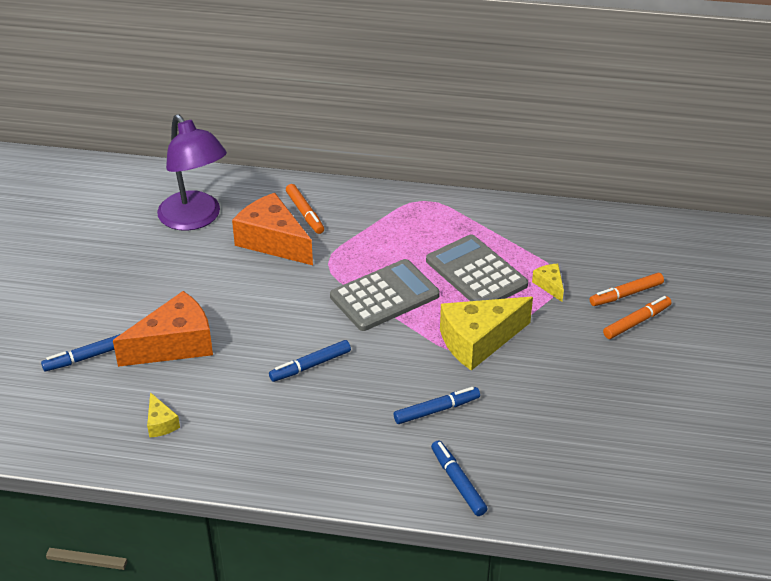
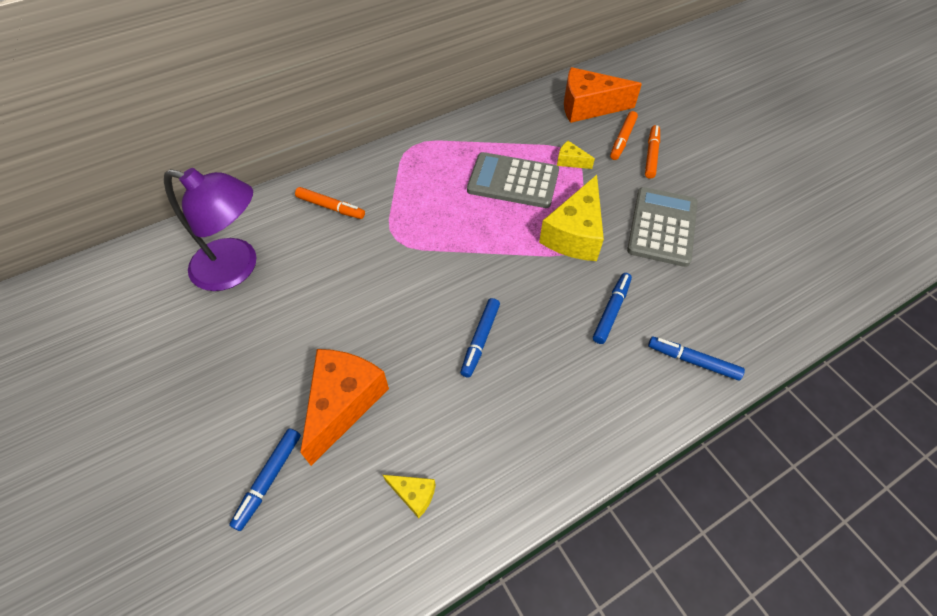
camera: 40 degrees left, 15 degrees up
(273, 241) = (330, 247): orange cheese -> orange cheese (588, 106)
(384, 296) = (469, 240): grey calculator -> grey calculator (662, 227)

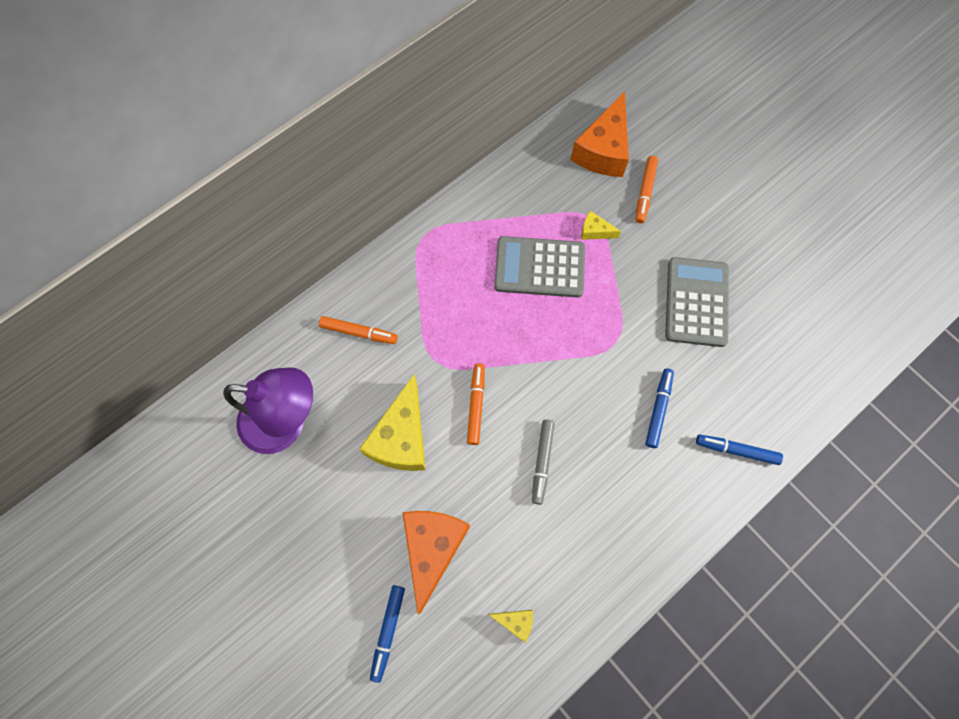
camera: 10 degrees left, 15 degrees up
(480, 340) = (542, 462): blue marker -> grey marker
(574, 234) = (612, 325): yellow cheese -> yellow cheese (401, 437)
(588, 106) = (603, 150): orange cheese -> orange cheese turned 60 degrees counterclockwise
(651, 155) = (677, 210): orange marker -> orange marker (476, 405)

